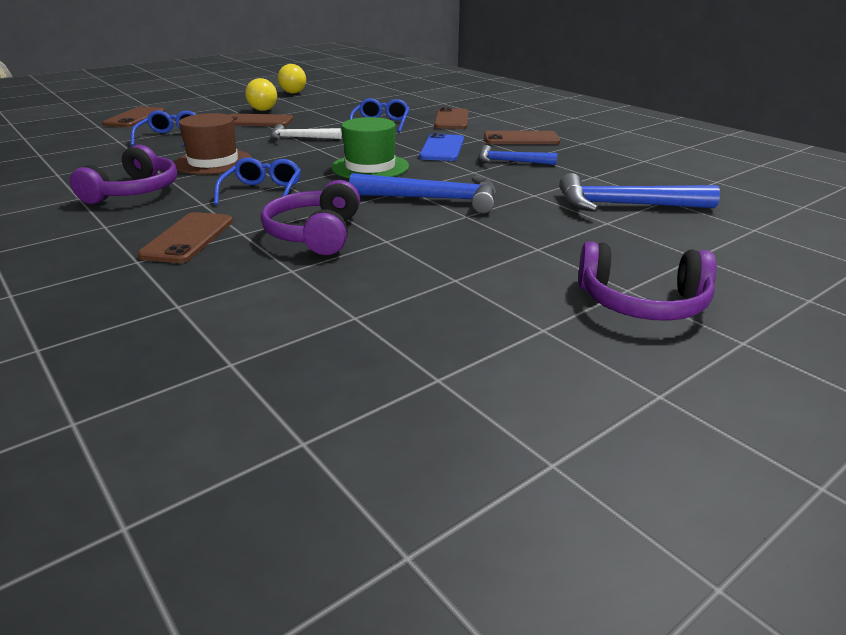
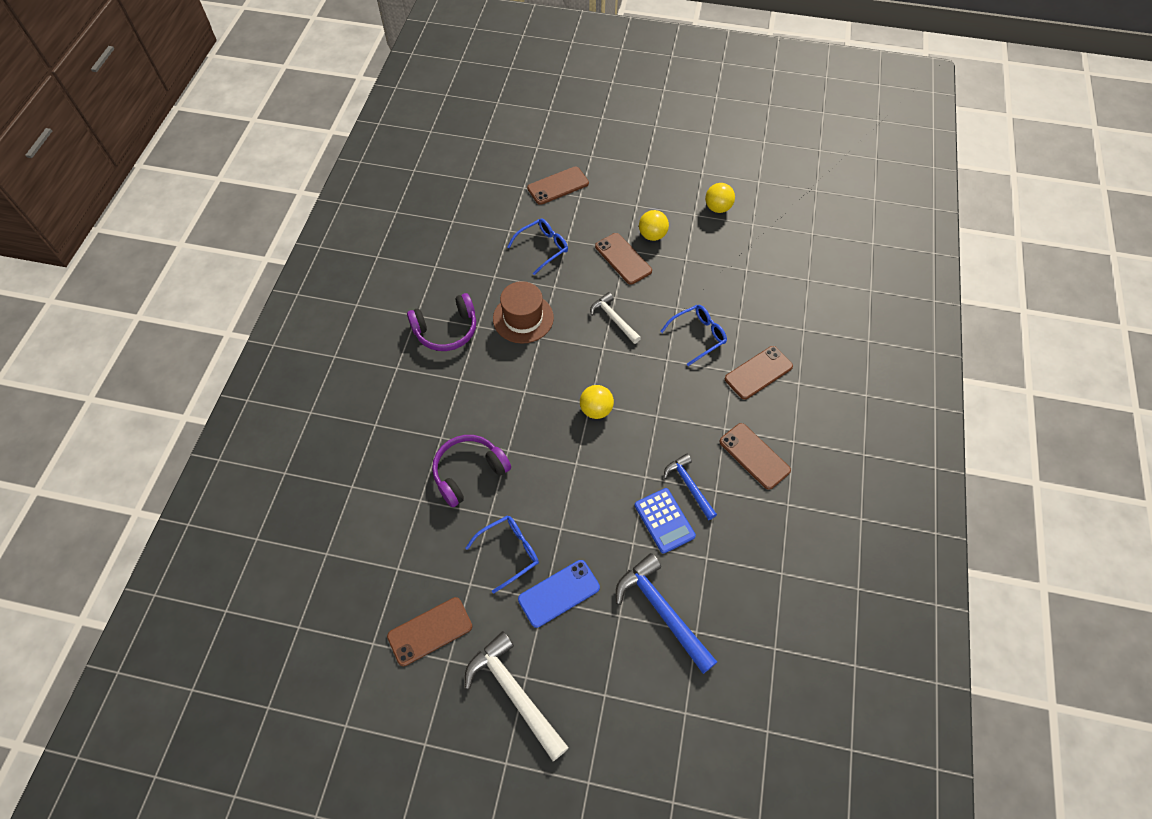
camera: 50 degrees right, 30 degrees up
(188, 238) = (415, 419): brown phone -> brown phone (430, 631)
(262, 192) = (501, 392): blue glasses -> blue glasses (509, 552)
(370, 167) = (596, 410): green hat -> yellow ball
(433, 199) = (572, 491): blue hammer -> none
(442, 148) = (677, 421): blue phone -> blue phone (559, 593)
(530, 178) = (664, 520): none -> blue calculator
(642, 302) = (514, 693): purple headphones -> white hammer

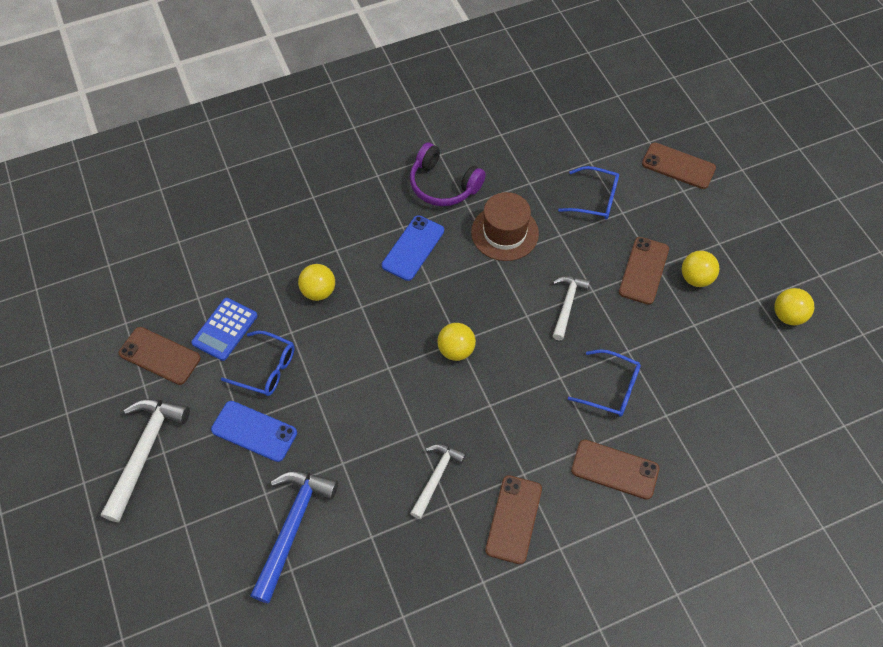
camera: 55 degrees right, 0 degrees up
(469, 472) = (318, 291): purple headphones -> yellow ball
(485, 384) = (413, 248): none -> blue phone
(664, 520) = (384, 476): blue calculator -> blue calculator (225, 329)
(689, 486) = (436, 477): blue hammer -> white hammer

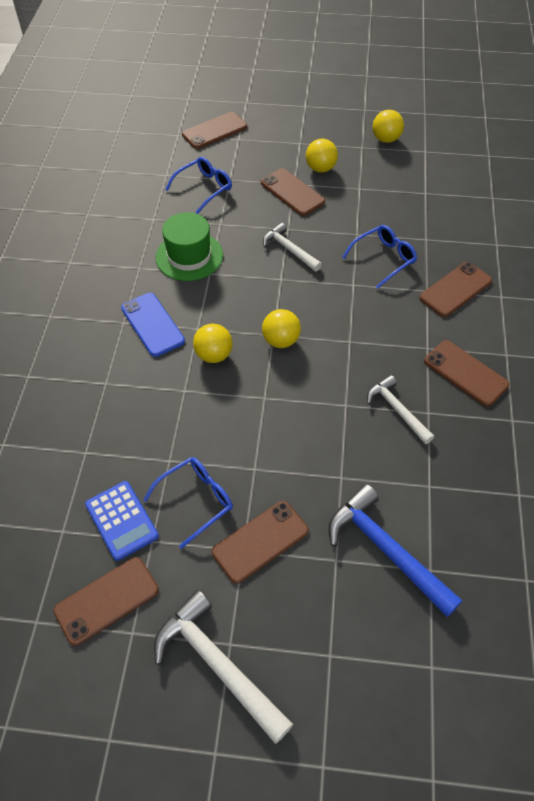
camera: 60 degrees left, 5 degrees down
(254, 431) = (260, 541): blue phone -> brown phone
(318, 291) = (141, 418): yellow ball -> yellow ball (214, 355)
(443, 185) = (104, 274): purple headphones -> none
(504, 233) = (189, 256): brown hat -> green hat

